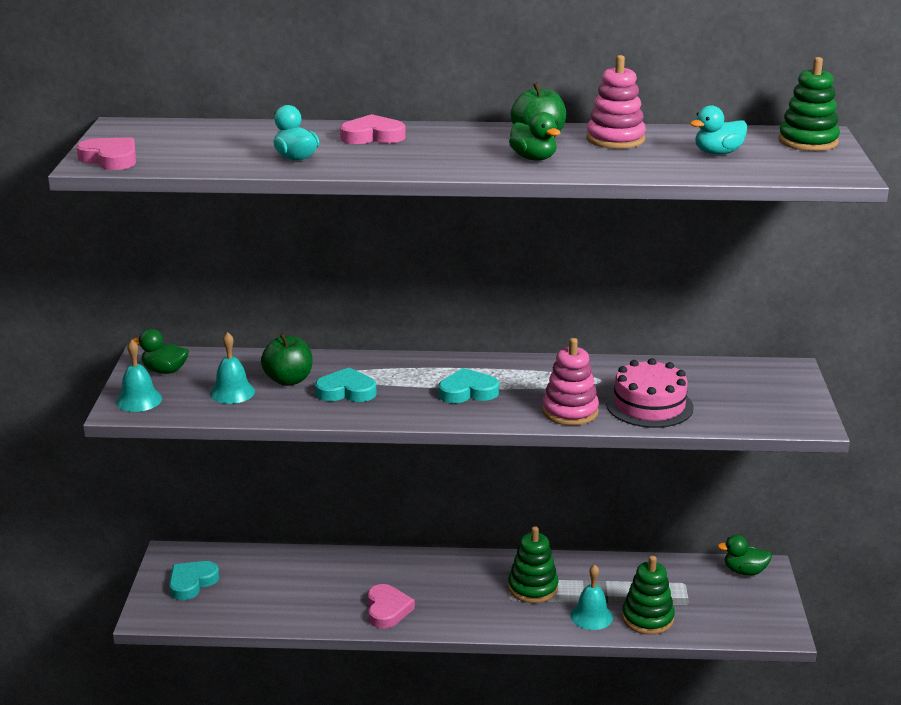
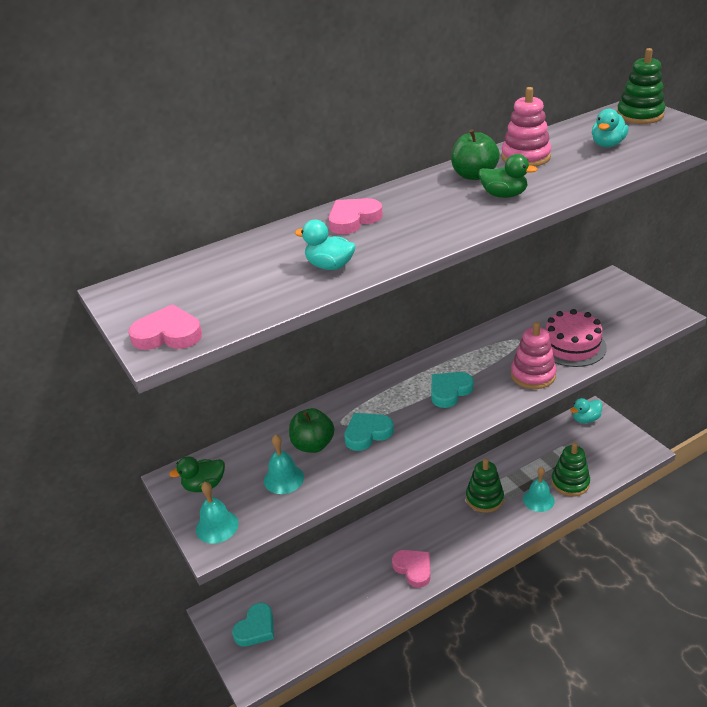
camera: 30 degrees left, 10 degrees up
(192, 583) = (256, 628): turquoise heart -> turquoise heart turned 150 degrees counterclockwise
(744, 571) = (585, 419): green duck -> turquoise duck

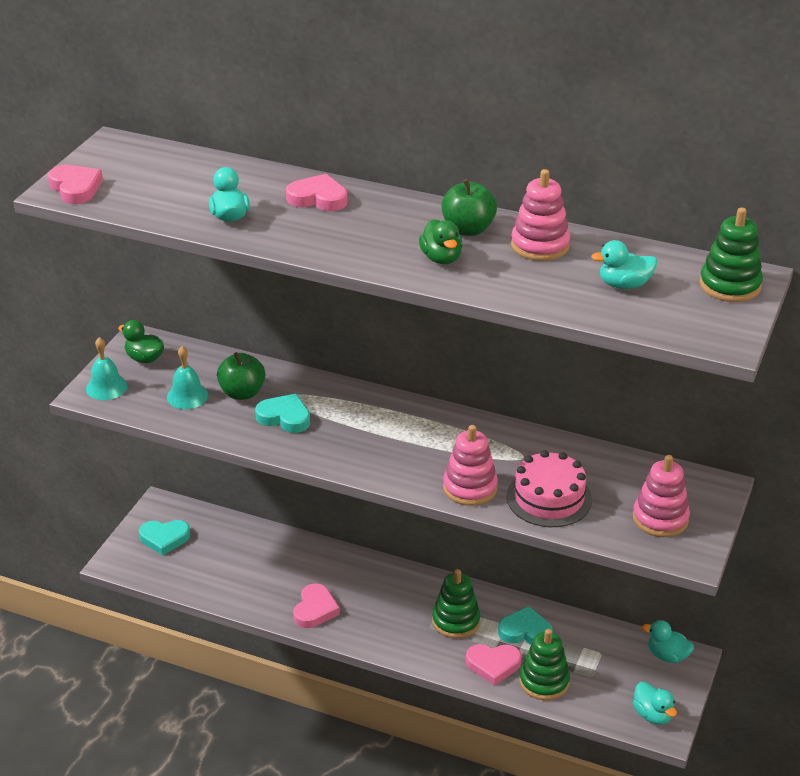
camera: 50 degrees right, 0 degrees up
(449, 391) = (391, 442): turquoise heart -> turquoise heart (525, 631)
(538, 500) = (493, 665): turquoise bell -> pink heart
(627, 311) = (660, 518): none -> pink stacking toy
(630, 449) = (652, 715): none -> turquoise duck

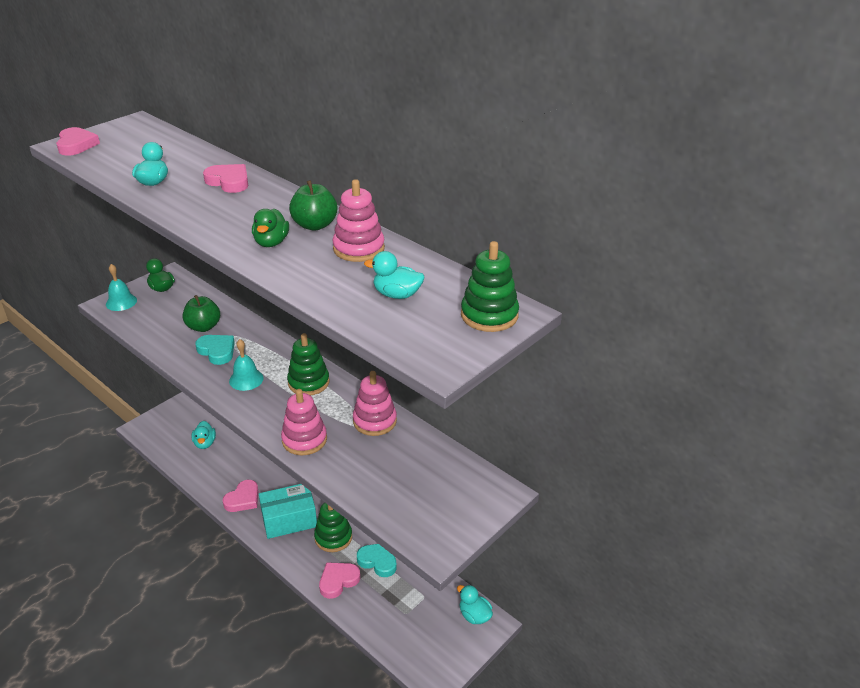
camera: 20 degrees right, 0 degrees up
(164, 538) = (182, 420): turquoise heart -> none
(187, 396) = (166, 320): turquoise bell -> turquoise bell (246, 379)
(389, 616) = (289, 519): none -> turquoise box
(493, 665) = (338, 581): pink heart -> pink heart turned 120 degrees clockwise
(544, 681) = (367, 606): green stacking toy -> green stacking toy (308, 382)
(549, 498) = (358, 465): pink cake -> none
(652, 715) = (433, 663): turquoise duck -> turquoise duck (205, 443)
(660, 518) = (434, 507): pink stacking toy -> pink stacking toy (374, 421)

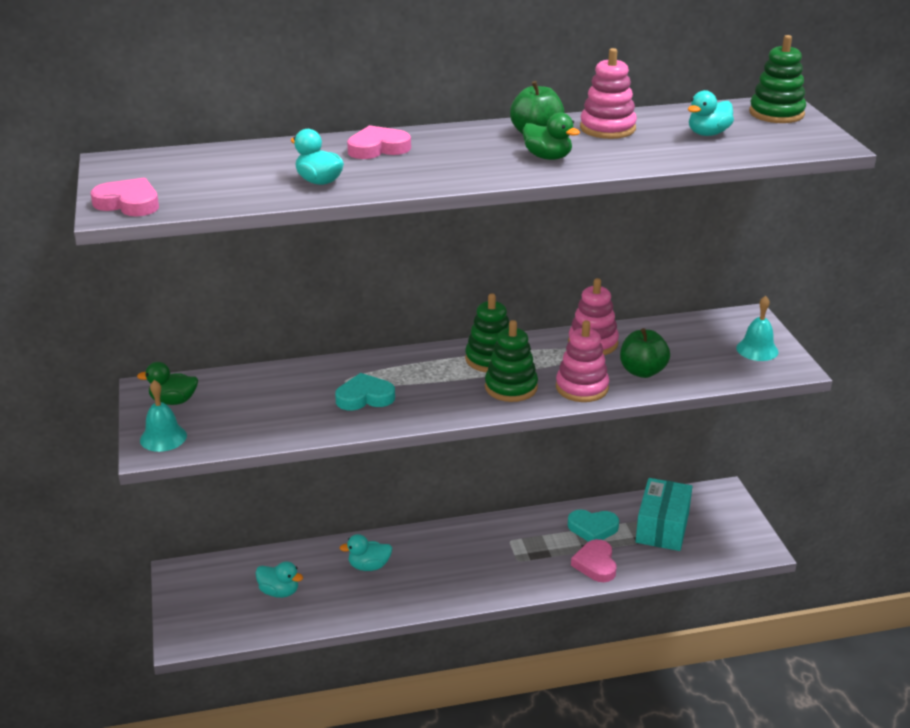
camera: 55 degrees left, 5 degrees down
(203, 327) = (303, 393): green apple -> green apple (642, 371)
(243, 499) = (410, 591): pink heart -> none
(246, 379) = (441, 393): turquoise bell -> turquoise bell (757, 350)
(289, 519) = (477, 567): turquoise box -> turquoise box (662, 527)
(333, 537) = (533, 546): green stacking toy -> green stacking toy (511, 387)
(378, 561) = (593, 528): turquoise heart -> turquoise heart turned 150 degrees counterclockwise
(474, 615) = (708, 497): turquoise duck -> turquoise duck (369, 566)

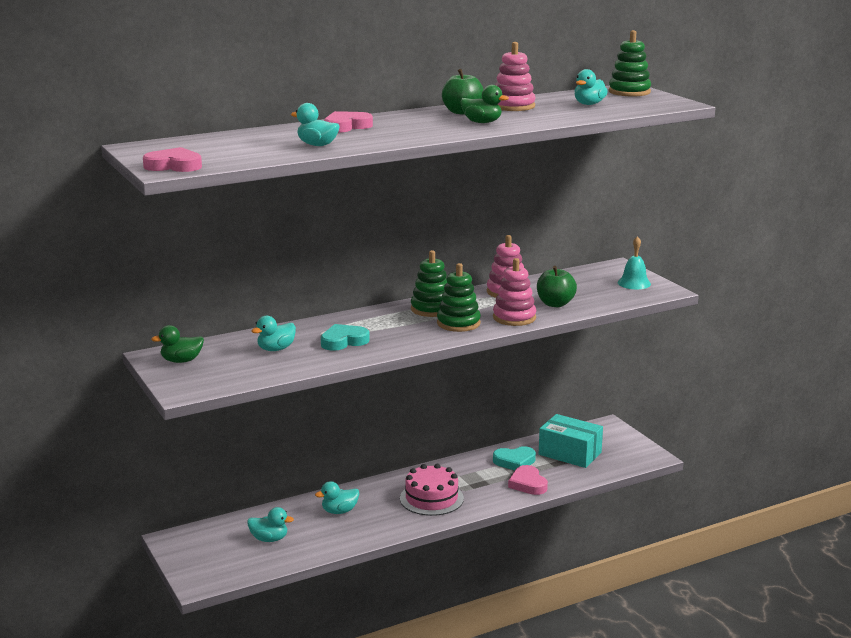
camera: 15 degrees left, 10 degrees down
(163, 437) = (188, 383): turquoise bell -> none
(283, 398) = (276, 349): none -> turquoise duck
(477, 566) = (431, 498): none -> pink cake
(662, 527) = (570, 453): turquoise box -> turquoise box turned 60 degrees counterclockwise

